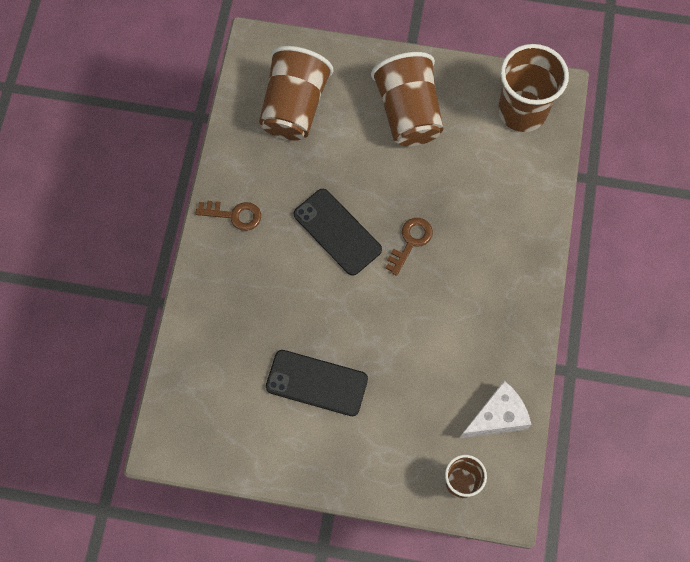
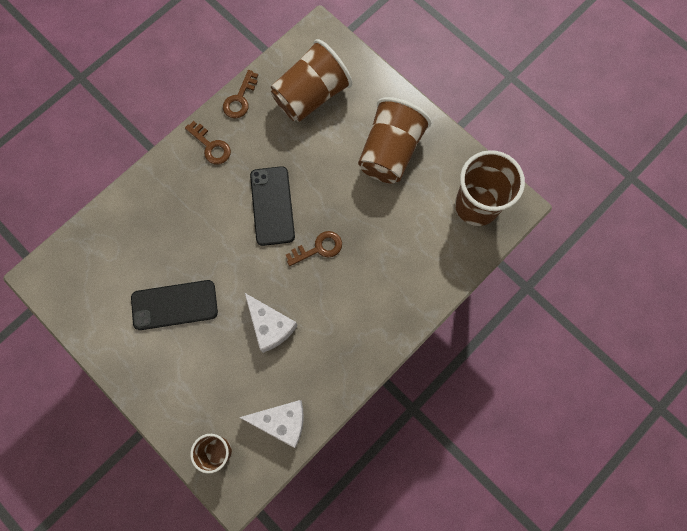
camera: 35 degrees right, 5 degrees up
(227, 153) = (240, 99): none -> brown key
(316, 383) = (174, 305): black phone -> black phone turned 60 degrees counterclockwise
(421, 340) = (270, 326): none -> white cheese

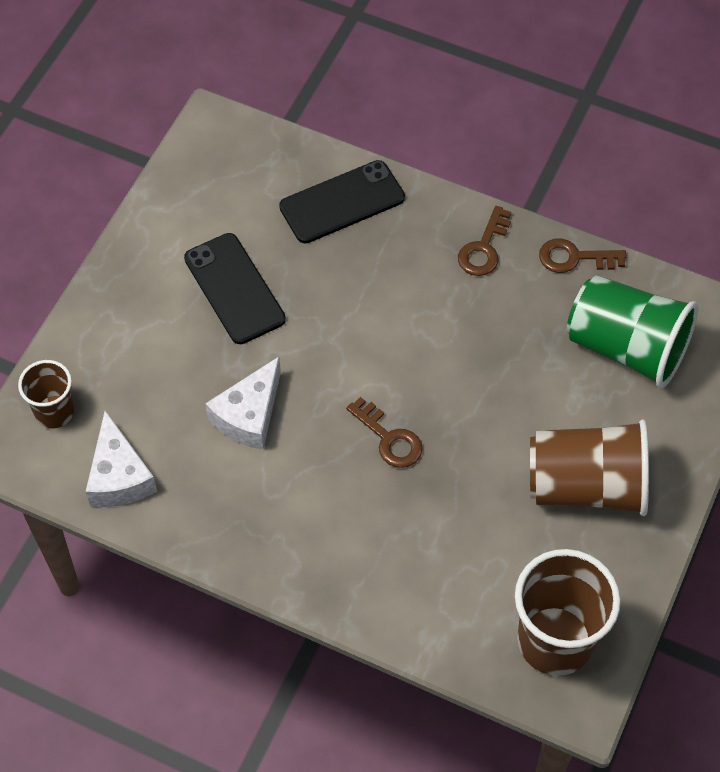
camera: 70 degrees right, 15 degrees down
(272, 206) = (428, 356): black phone -> black phone (342, 202)
(311, 96) = (626, 348): brown cup -> green cup

